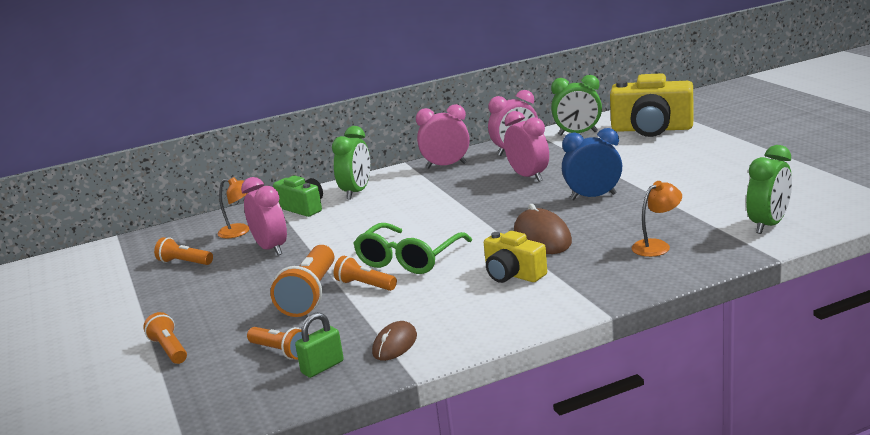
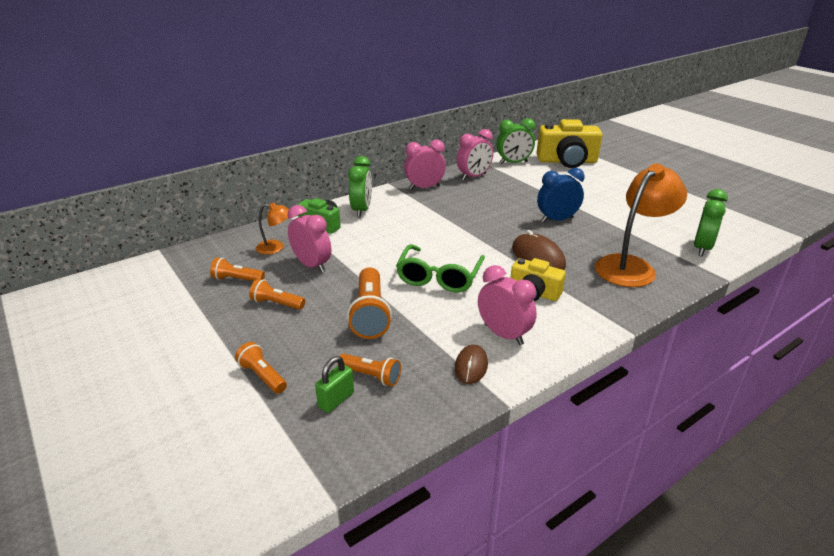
camera: 15 degrees left, 10 degrees up
(322, 367) = (418, 393): green padlock -> green padlock (336, 400)
(365, 285) = (414, 304): orange flashlight -> orange flashlight (277, 303)
(528, 176) = (496, 200): pink clock -> pink clock (503, 334)
(657, 246) = (631, 266): orange lamp -> orange lamp, size x2.02

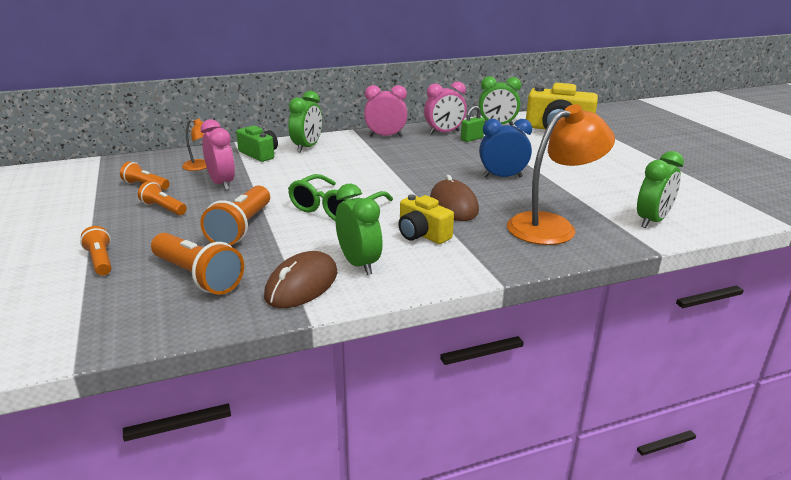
camera: 15 degrees right, 5 degrees down
(336, 400) = (148, 290): green padlock -> green padlock (472, 139)
(371, 376) = (197, 277): orange flashlight -> orange flashlight, size x1.72
(471, 366) = (302, 285): brown mouse -> brown mouse, size x1.61
(503, 334) = (359, 264): pink clock -> green clock

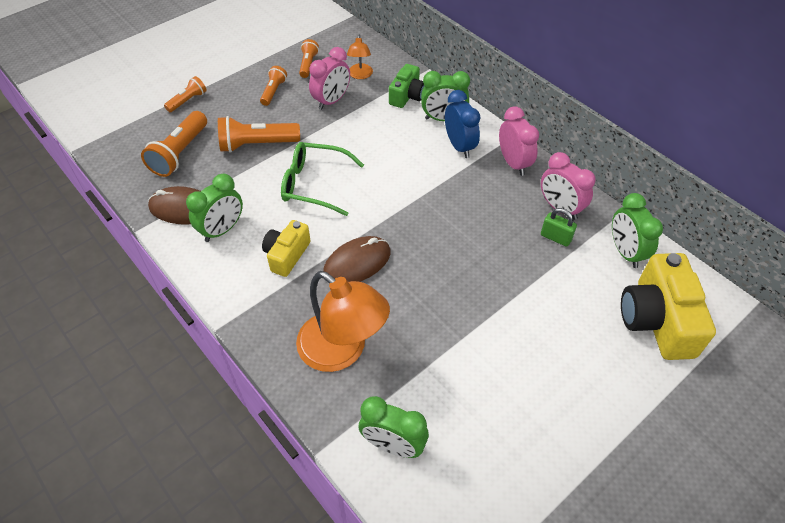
camera: 70 degrees right, 25 degrees up
(502, 177) = (450, 288): blue clock -> blue clock (459, 146)

